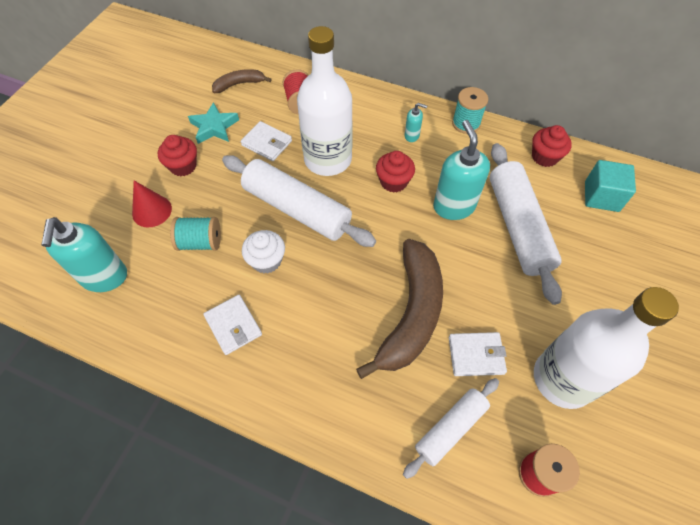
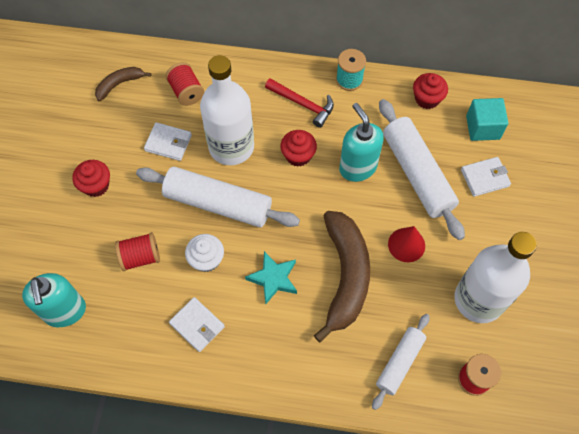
camera: 15 degrees left, 5 degrees up
(152, 211) = (83, 238): red cone -> red cone (406, 245)
(200, 242) = (140, 257): turquoise spool -> red spool
(214, 127) = (111, 137): turquoise star -> turquoise star (273, 279)
(412, 136) = (303, 104): turquoise soap dispenser -> red hammer
(476, 355) = (406, 298): white wallet -> white wallet (484, 178)

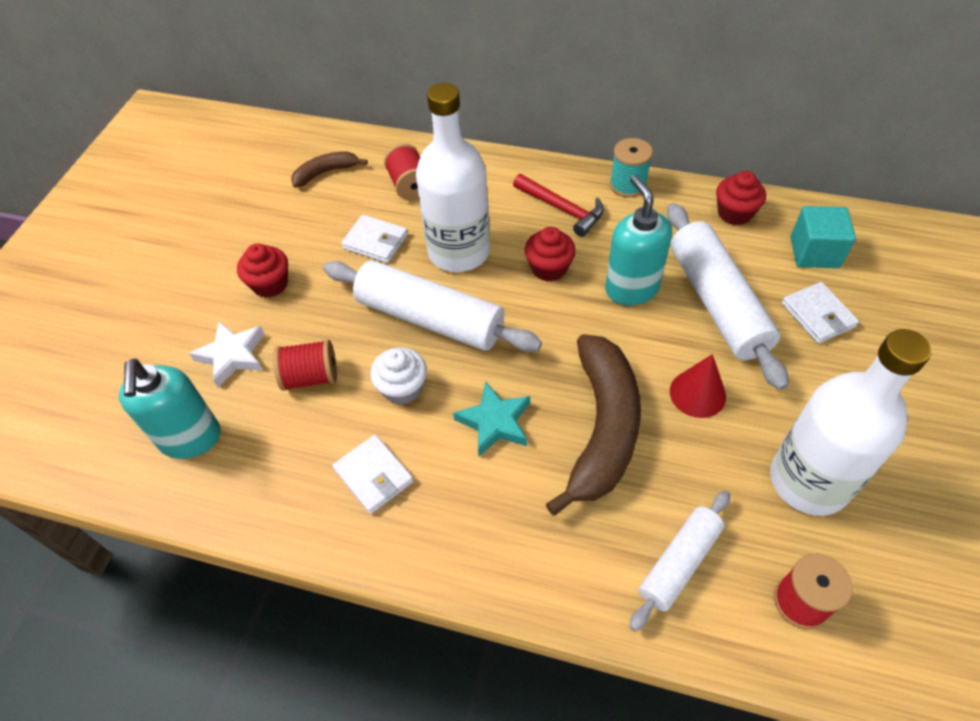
camera: 10 degrees right, 10 degrees down
(80, 246) = (232, 356): none -> white star
(484, 178) = (818, 315): white wallet -> white wallet turned 75 degrees clockwise

